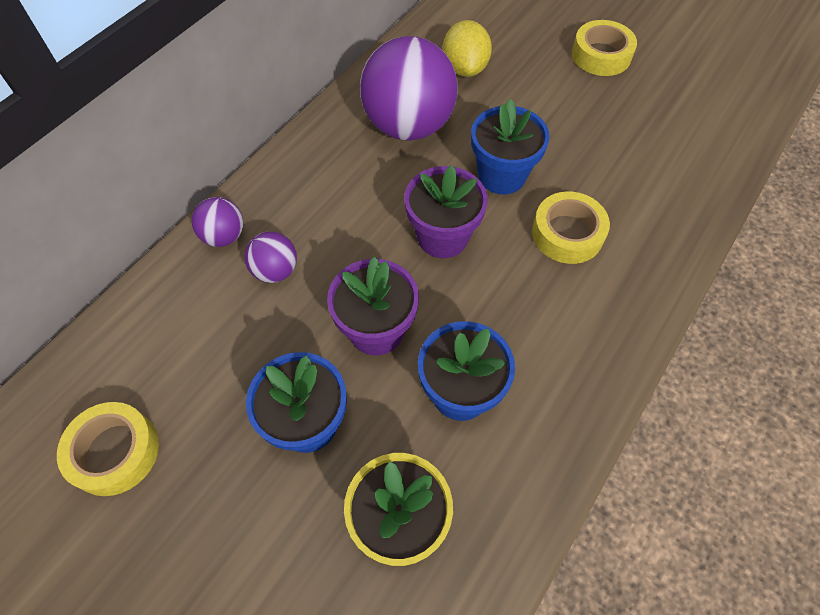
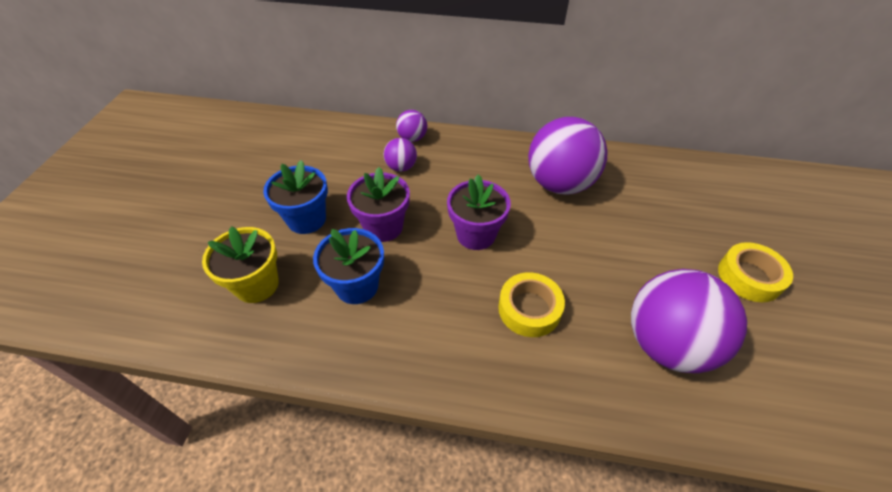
camera: 65 degrees right, 10 degrees down
(115, 452) = (264, 154): yellow tape -> none
(465, 68) = (642, 194): yellow lemon -> none
(501, 175) = (555, 250): blue flower pot -> none
(646, 149) = (666, 343): none -> purple ball

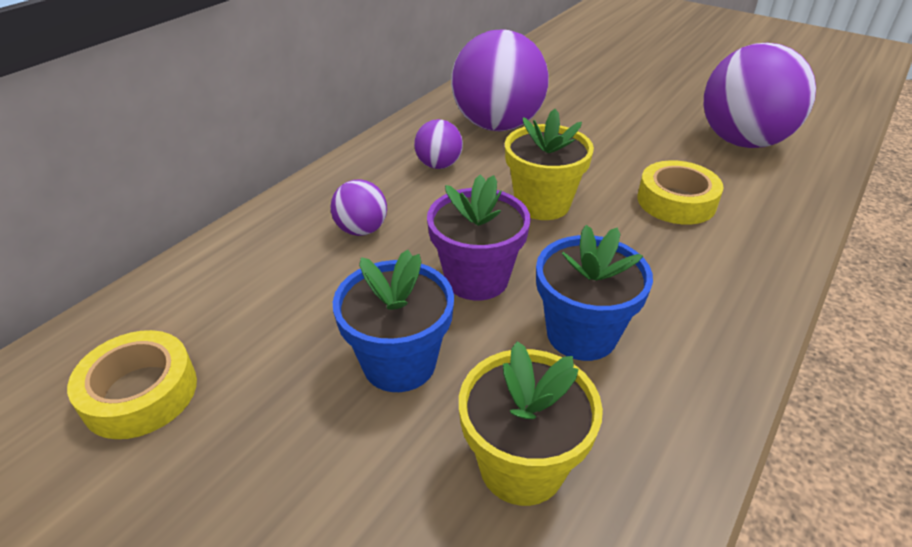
camera: 65 degrees left, 10 degrees down
(412, 138) = (306, 203): purple ball -> purple ball (438, 165)
(476, 234) = (542, 204): purple flower pot -> yellow flower pot
(749, 277) = (679, 81): yellow tape -> yellow tape (140, 393)

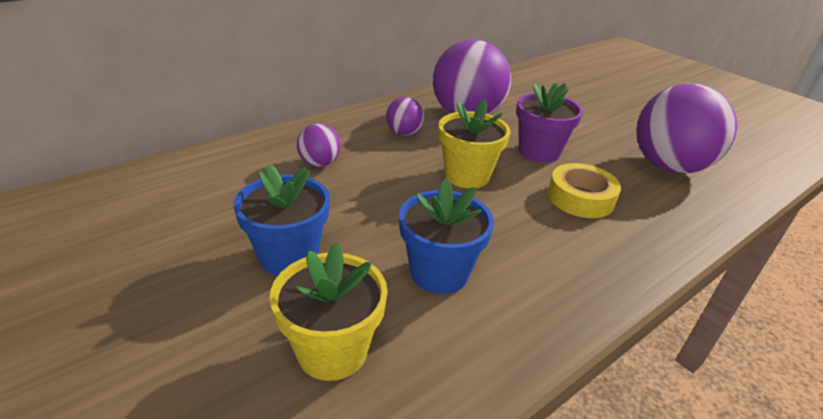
camera: 15 degrees right, 5 degrees down
(140, 393) = (107, 229): yellow tape -> none
(476, 278) = (382, 215): purple flower pot -> purple flower pot (539, 152)

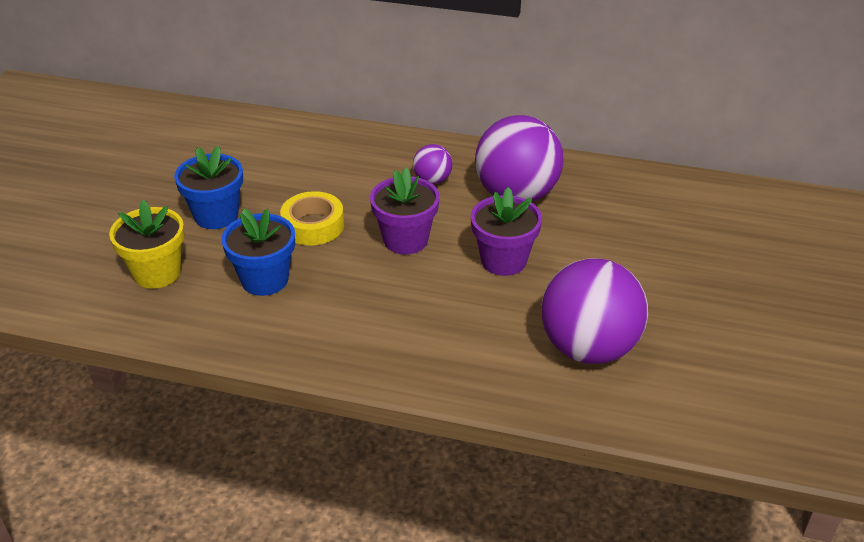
camera: 55 degrees right, 5 degrees up
(319, 163) = (332, 169): purple ball -> none
(467, 176) = (405, 240): yellow flower pot -> purple flower pot
(580, 198) = (448, 310): yellow tape -> yellow tape (313, 225)

